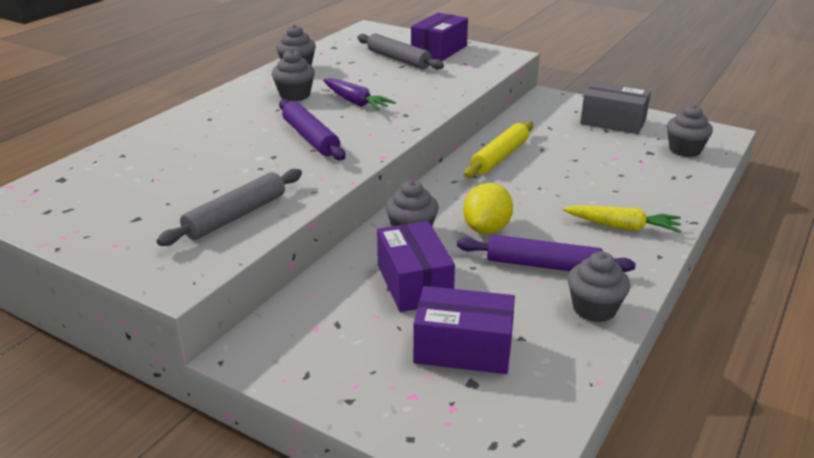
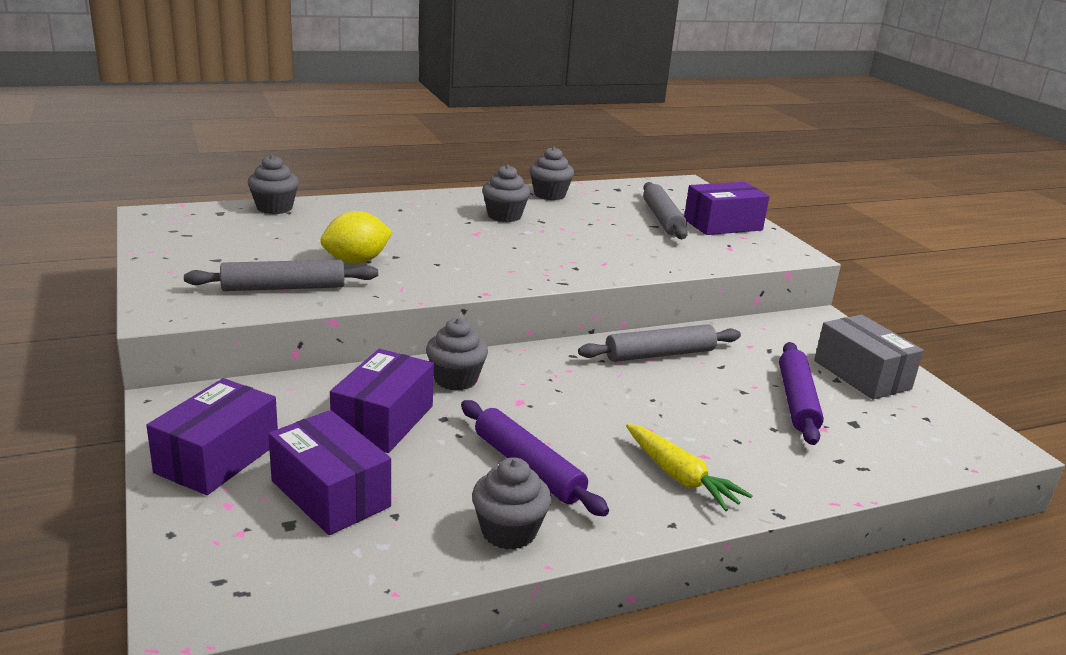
camera: 35 degrees right, 5 degrees down
(310, 138) = (452, 254): purple rolling pin -> purple rolling pin (796, 401)
(349, 370) = (217, 457): none -> purple box
(355, 102) = (549, 240): purple carrot -> none
(486, 229) = (529, 410): yellow lemon -> yellow lemon (356, 261)
(500, 157) = (660, 354): yellow rolling pin -> grey rolling pin
(685, 150) = (908, 440): grey cupcake -> grey cupcake (274, 208)

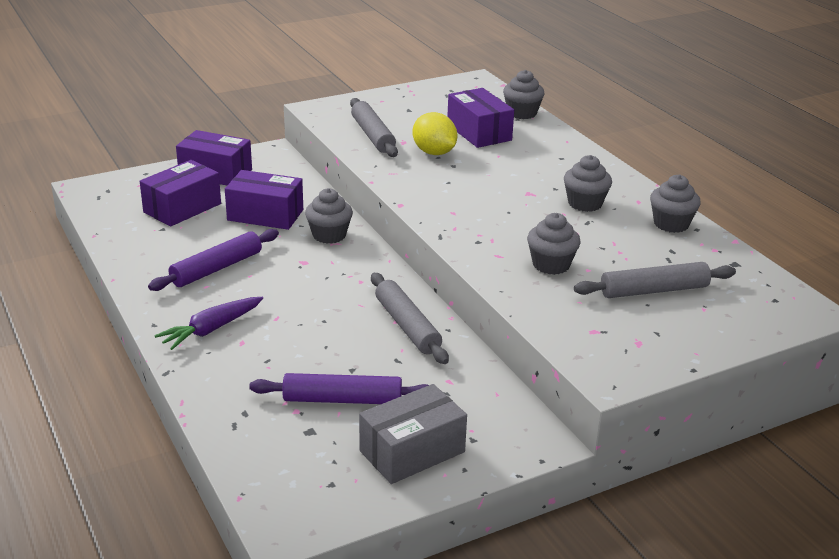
camera: 85 degrees right, 5 degrees up
(509, 531) = (146, 265): grey cupcake -> grey cupcake (551, 265)
(680, 476) = (211, 329): yellow carrot -> purple carrot
(723, 225) = (670, 331): purple box -> purple box (479, 132)

